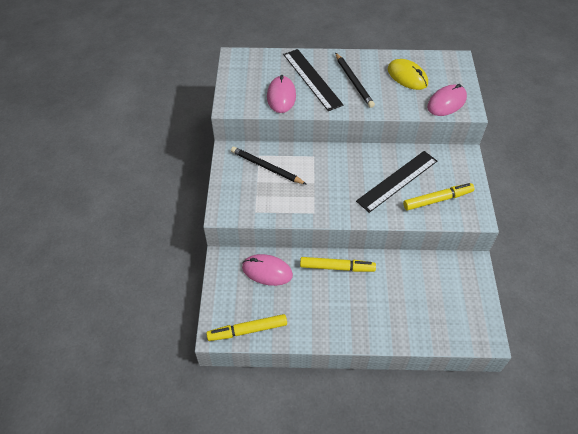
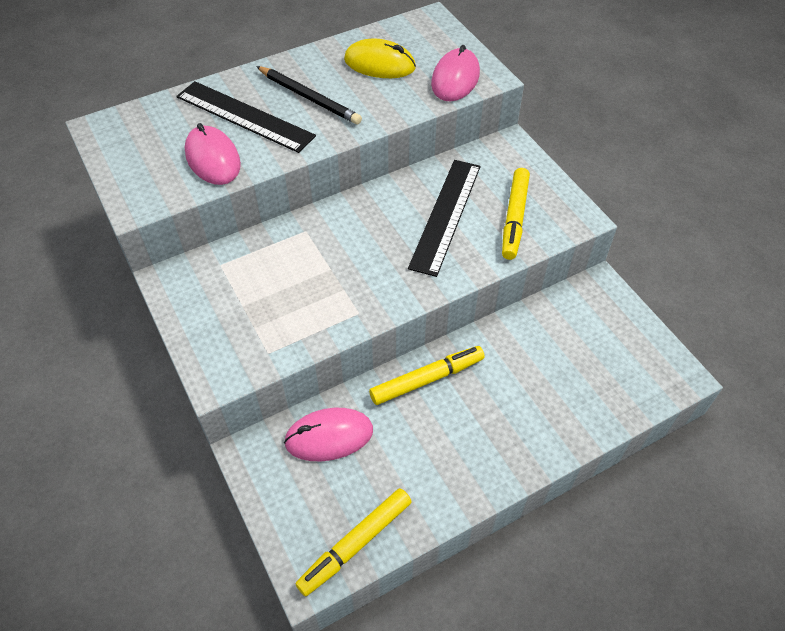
camera: 30 degrees left, 0 degrees up
(266, 167) = (244, 277): black pencil -> none
(437, 200) = (514, 218): yellow marker -> yellow marker turned 150 degrees clockwise

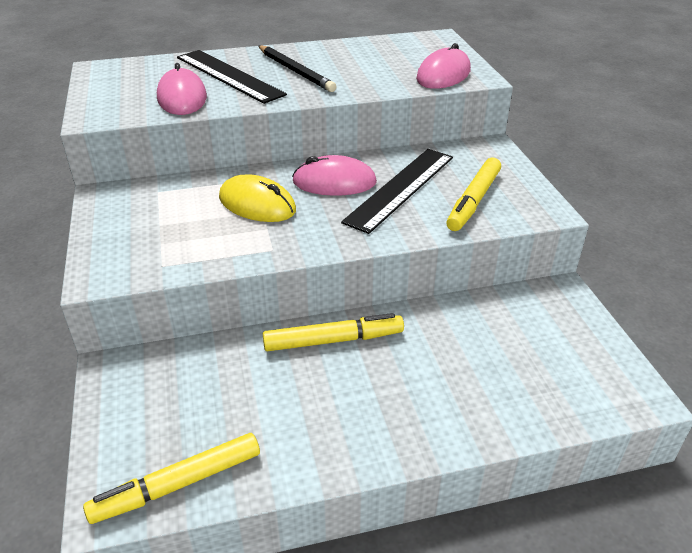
camera: 15 degrees right, 15 degrees down
(329, 436) = (202, 371): pink mouse -> pink mouse (334, 182)
(379, 64) = (374, 58): yellow mouse -> yellow mouse (257, 204)

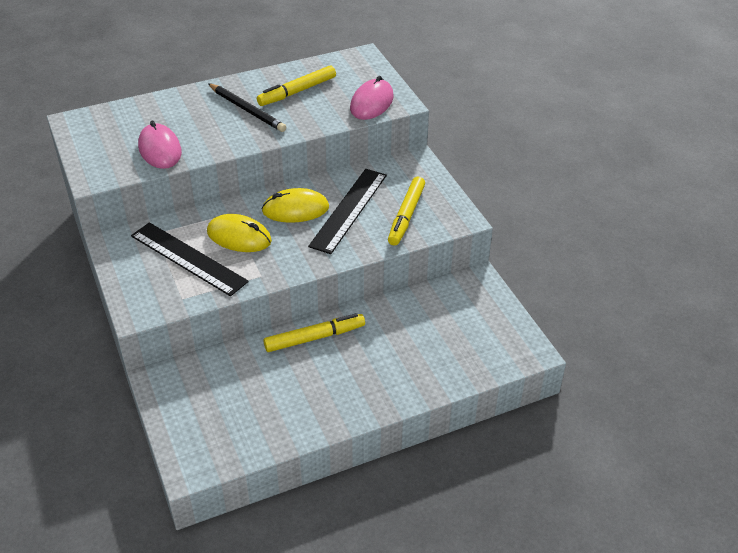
camera: 10 degrees left, 5 degrees up
(178, 485) = (231, 449): yellow marker -> yellow marker (297, 91)
(228, 76) = (191, 120): black ruler -> black ruler (188, 258)
(334, 182) = (295, 209): pink mouse -> yellow mouse

